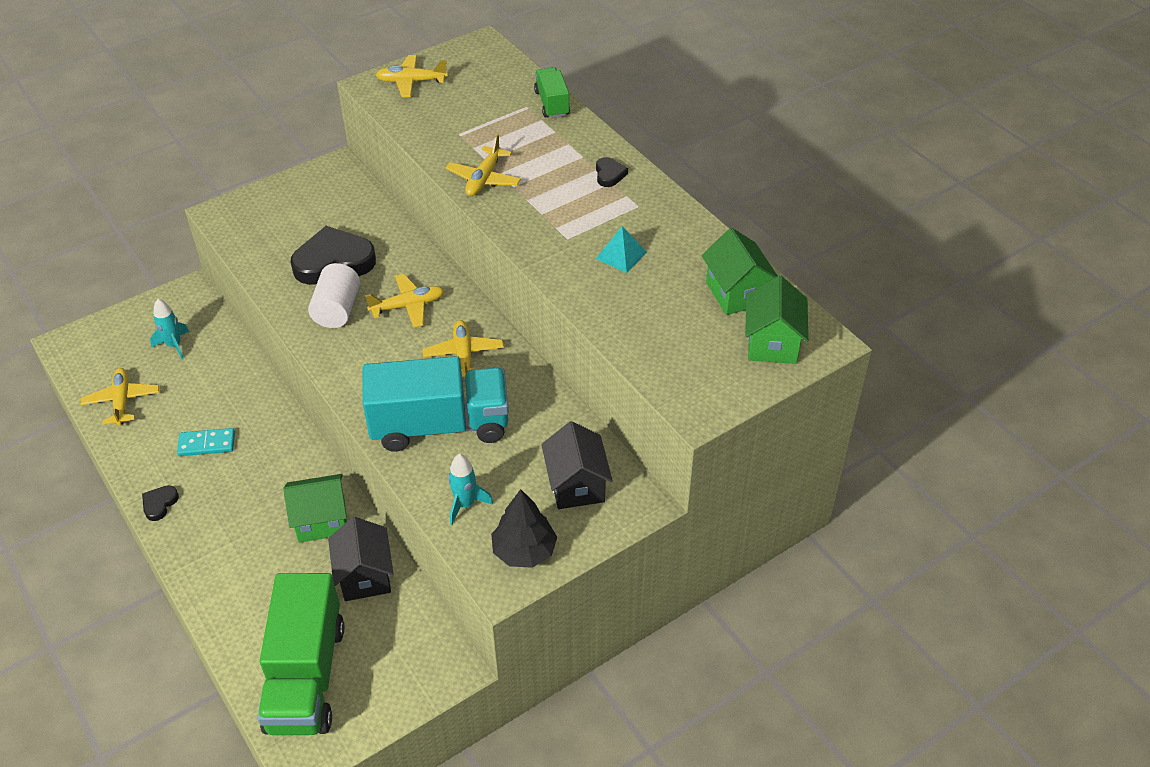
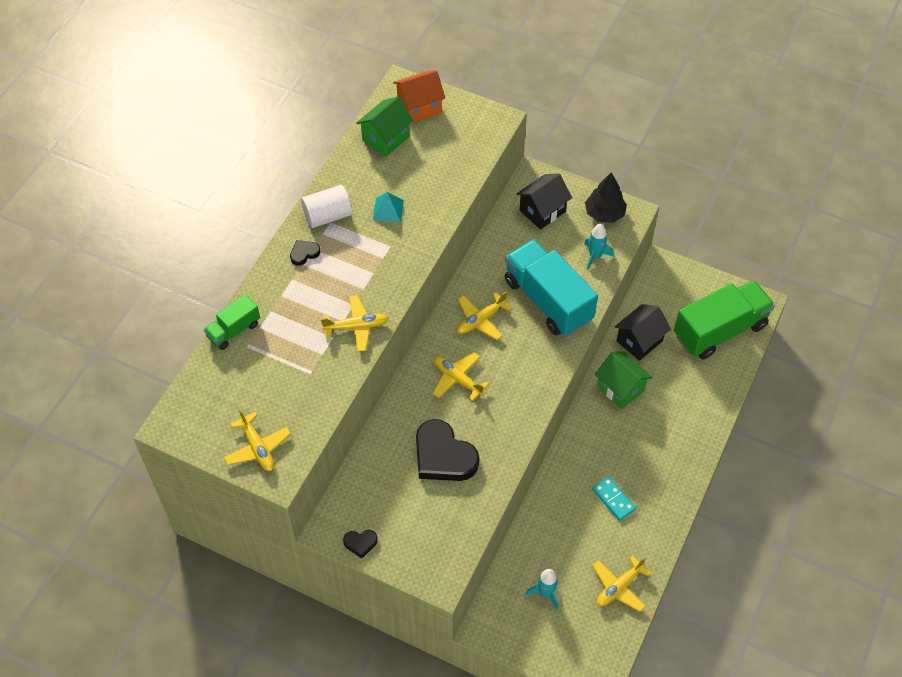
camera: 120 degrees left, 10 degrees up
(159, 504) = (677, 492): black heart -> black heart (360, 543)
(337, 310) = (490, 421): white cylinder -> white cylinder (327, 216)
(772, 343) = (419, 107): green house -> orange house

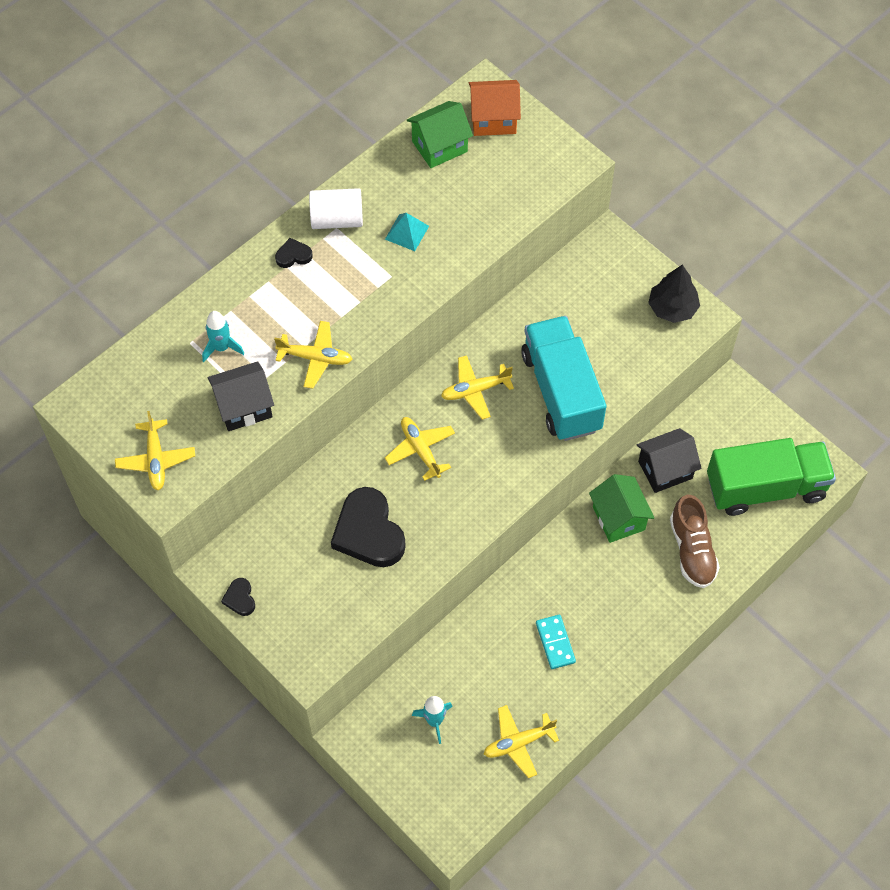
camera: 20 degrees right, 5 degrees up
(234, 330) = (183, 320): green truck -> none
(360, 543) = (240, 598): black heart -> black heart turned 60 degrees clockwise
(542, 211) = (601, 283): black house -> black house (244, 407)
(595, 256) = (638, 356): turquoise rocket -> turquoise rocket (221, 348)
(686, 394) = (692, 550): none -> brown shoe

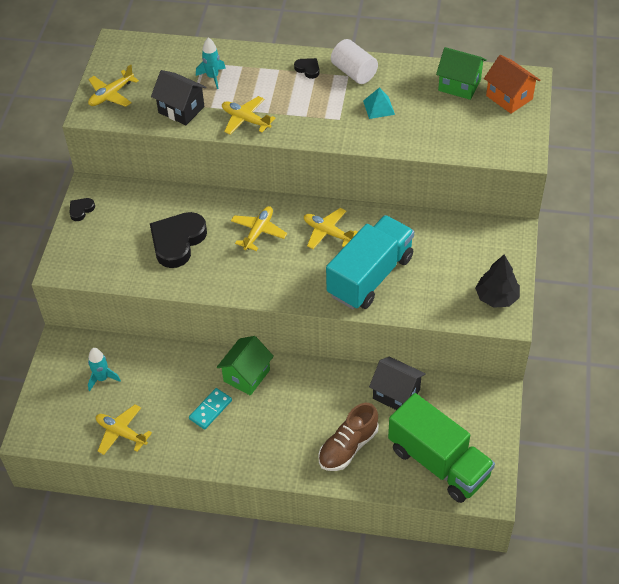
camera: 55 degrees right, 10 degrees down
(315, 358) = (245, 120): yellow plane -> yellow plane turned 150 degrees clockwise
(618, 518) = (334, 389): green house -> green house (246, 375)

